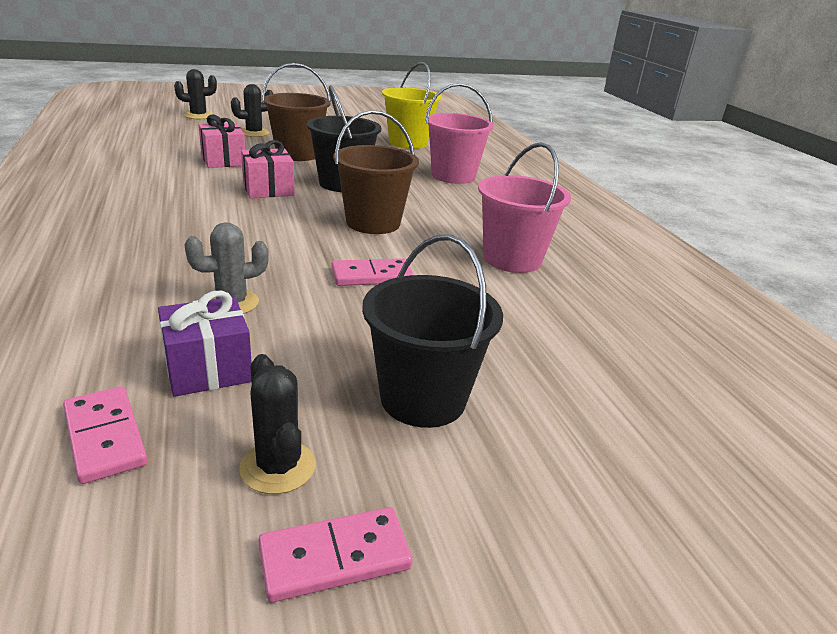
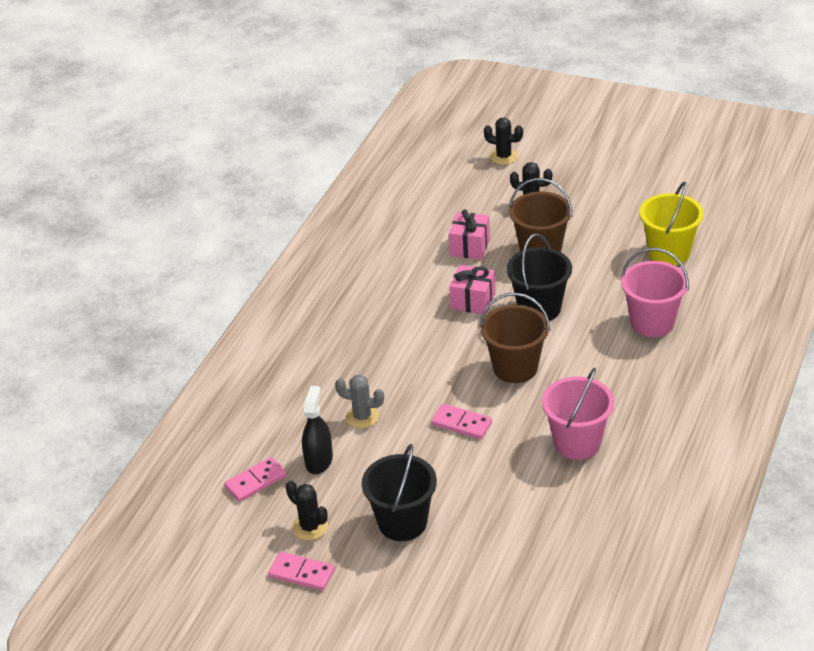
camera: 45 degrees right, 10 degrees up
(104, 437) = (255, 481): pink domino -> pink domino turned 45 degrees clockwise
(208, 369) = (319, 461): purple gift -> black spray bottle
(278, 467) = (310, 527): black cactus -> black cactus turned 60 degrees counterclockwise

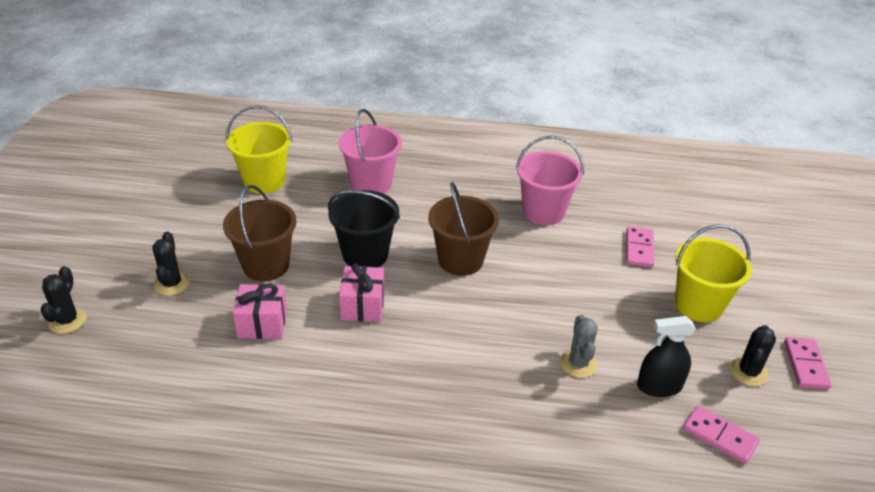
camera: 110 degrees left, 0 degrees up
(402, 522) = (698, 305): black bucket -> yellow bucket
(461, 423) = (553, 285): pink domino -> pink domino (639, 249)

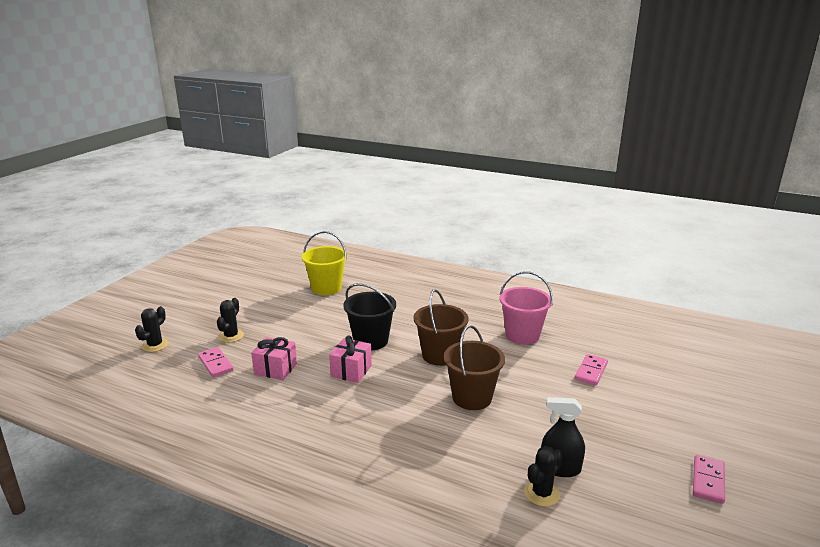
camera: 20 degrees right, 15 degrees down
(266, 265) = (298, 336): brown bucket -> brown bucket (472, 397)
(371, 183) = (399, 300): pink bucket -> none
(578, 363) = (498, 439): grey cactus -> none
(698, 305) = (625, 418): yellow bucket -> none
(719, 436) = (597, 516): pink domino -> pink domino (215, 364)
(748, 372) = (648, 475): black cactus -> black cactus (542, 493)

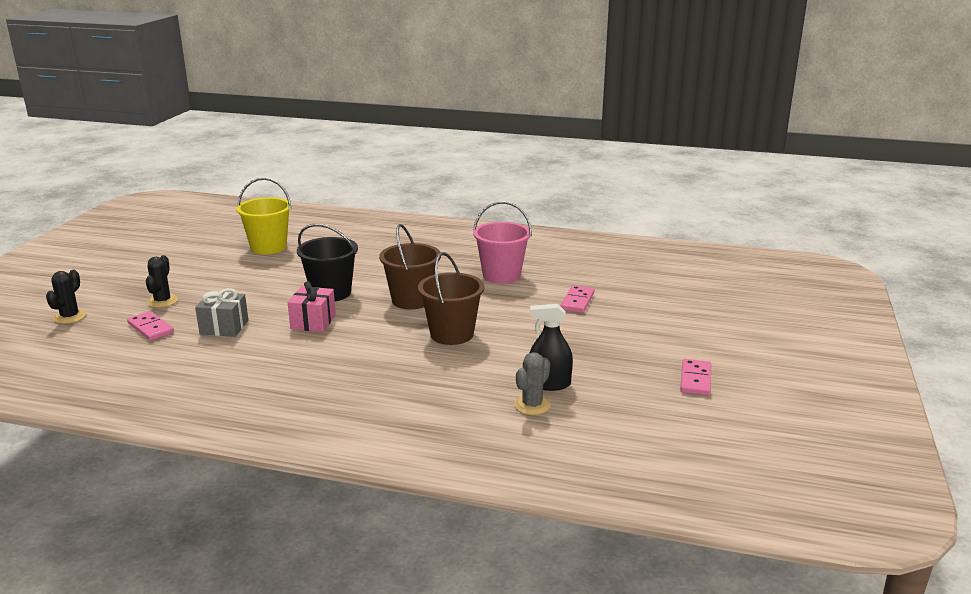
camera: 10 degrees left, 0 degrees up
(275, 369) = (224, 327): pink gift -> grey gift
(542, 493) = (532, 405): black cactus -> grey cactus

